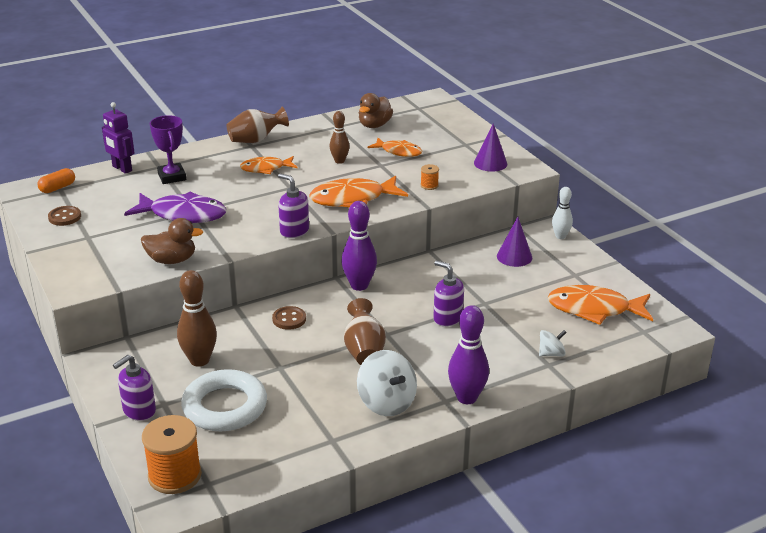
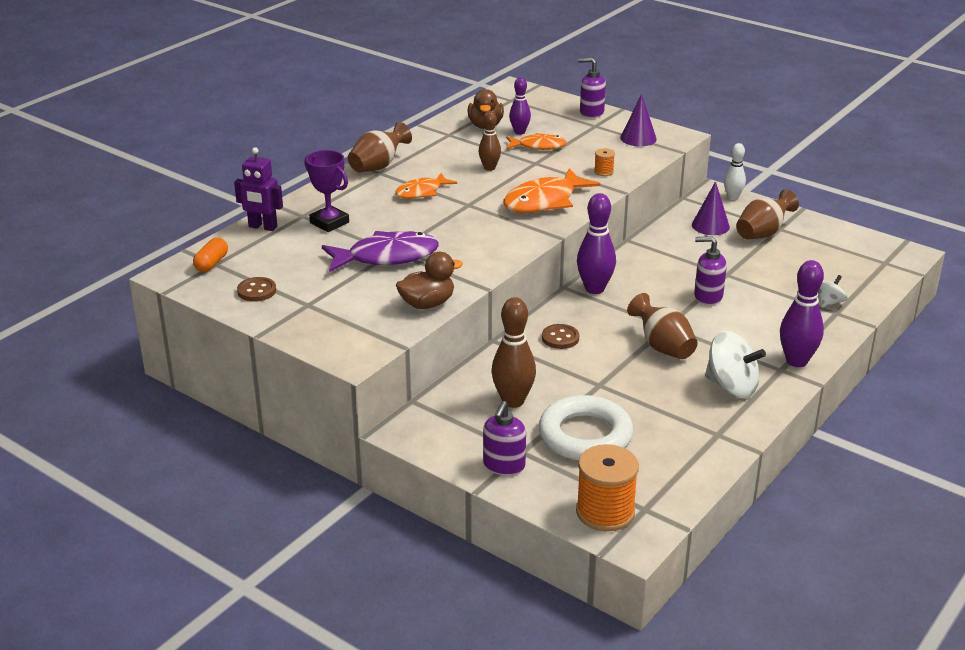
camera: 25 degrees left, 0 degrees up
(294, 231) = (520, 245): purple soap dispenser -> purple soap dispenser (591, 113)
(396, 136) = (519, 132): none -> purple bowling pin
(554, 275) = (762, 233): none -> brown vase
(594, 309) = (826, 254): orange fish -> none

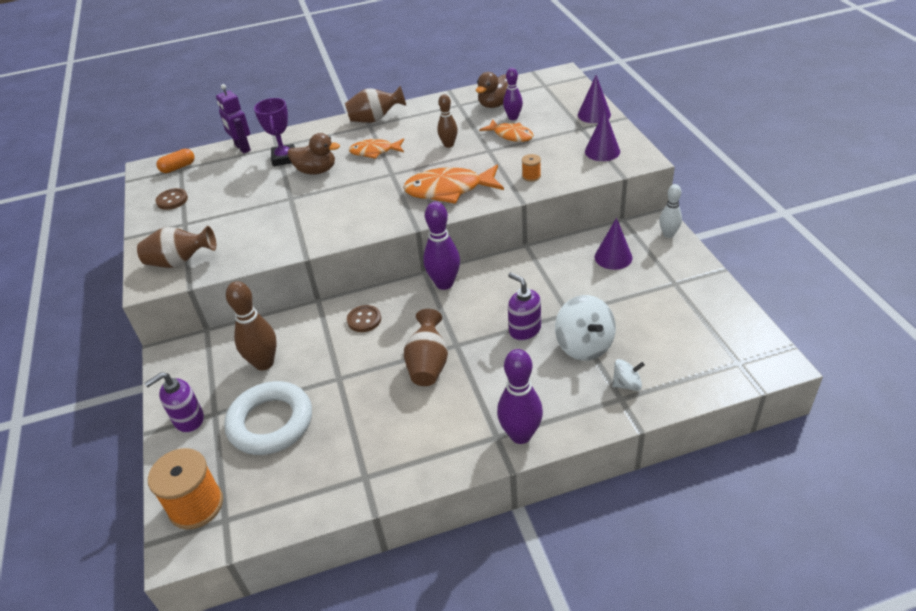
camera: 40 degrees right, 10 degrees up
(386, 257) = (280, 202): purple fish -> none
(427, 304) = (251, 255): brown duck -> brown duck (316, 171)
(591, 113) = (594, 114): purple soap dispenser -> purple cone
(731, 386) = (434, 433): white spinning top -> white spinning top (584, 345)
(762, 233) = (652, 282): brown vase -> brown vase (180, 262)

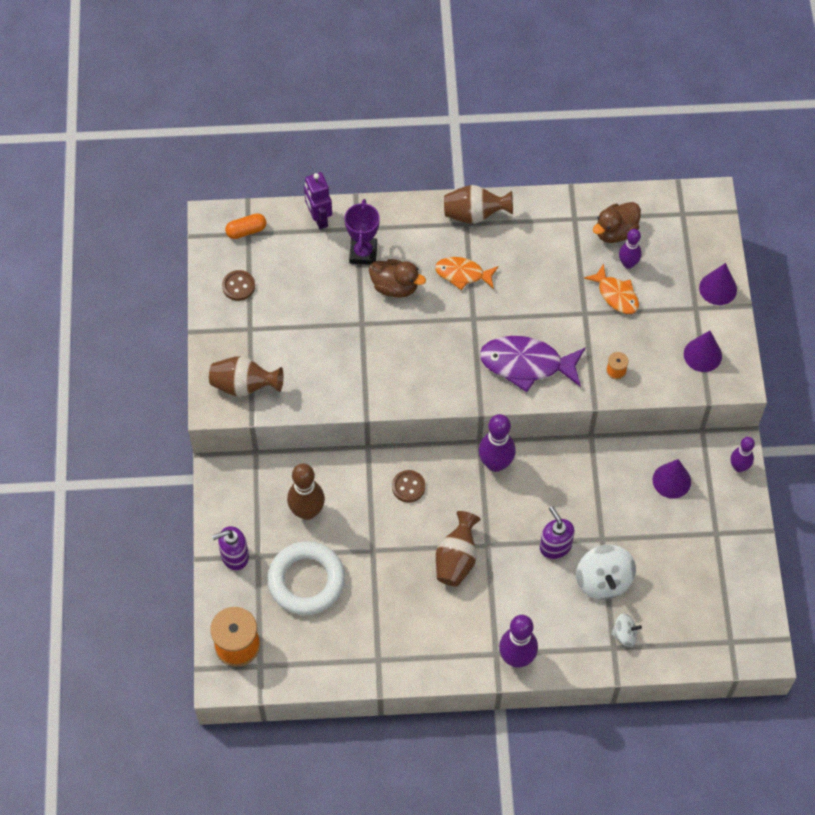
camera: 10 degrees right, 20 degrees up
(448, 145) = (545, 289): brown bowling pin -> none
(449, 190) = (526, 364): orange fish -> purple fish
(668, 234) = (739, 467): white bowling pin -> purple bowling pin

